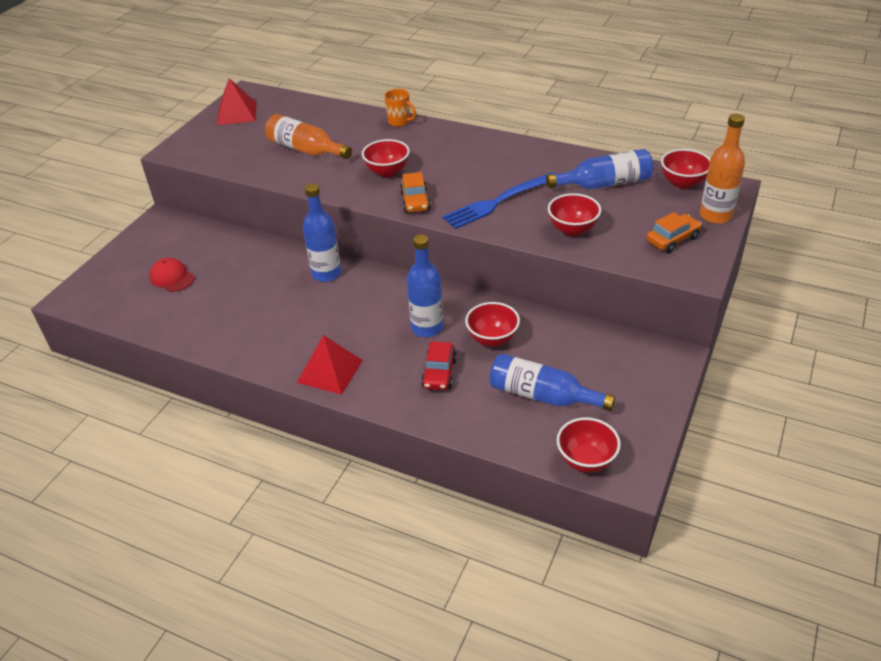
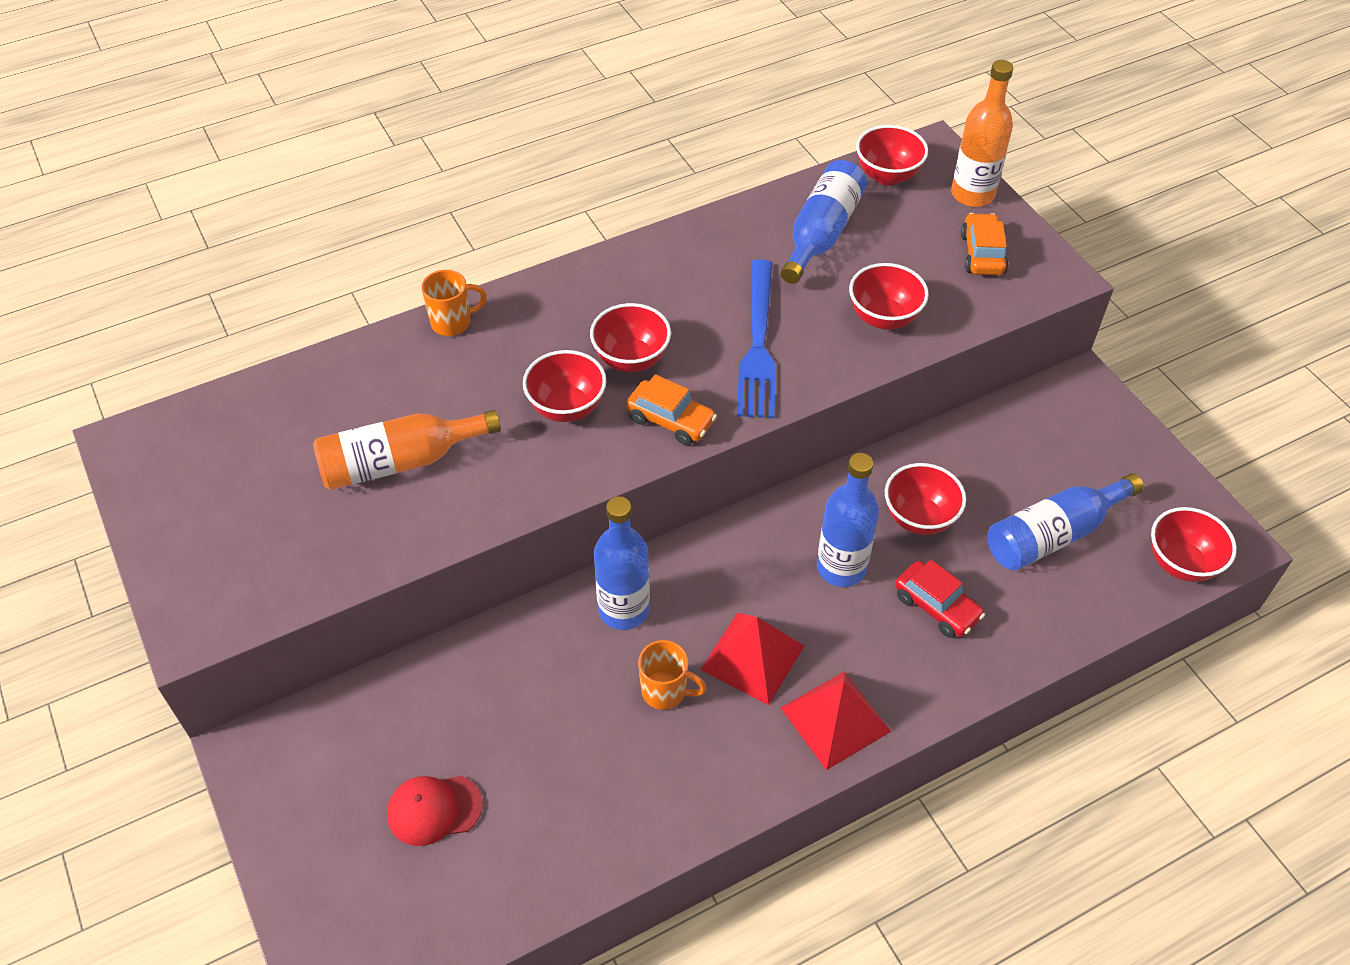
camera: 55 degrees left, 10 degrees up
(237, 113) = (180, 488): red pyramid -> red pyramid (752, 657)
(293, 309) = (665, 691): none -> orange mug
(439, 173) = (631, 359): none -> red bowl

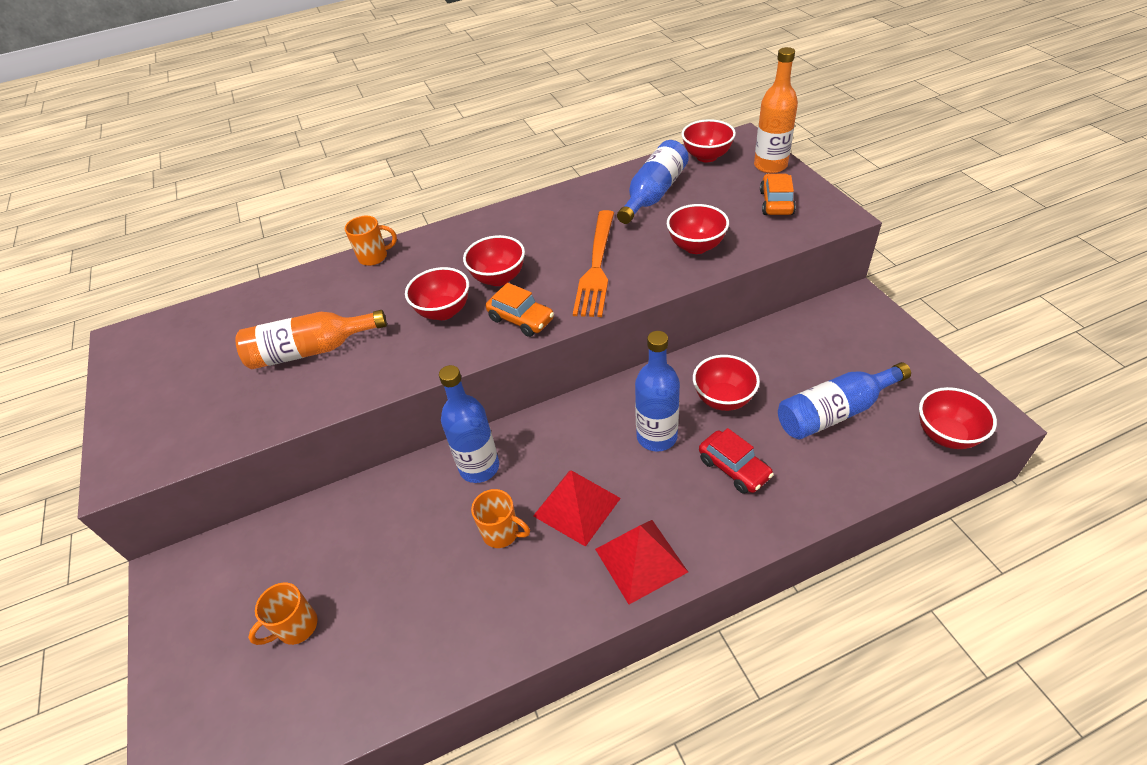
camera: 10 degrees right, 5 degrees down
(434, 809) = (296, 627): red cap -> orange mug
(758, 345) = (596, 266): blue fork -> orange fork

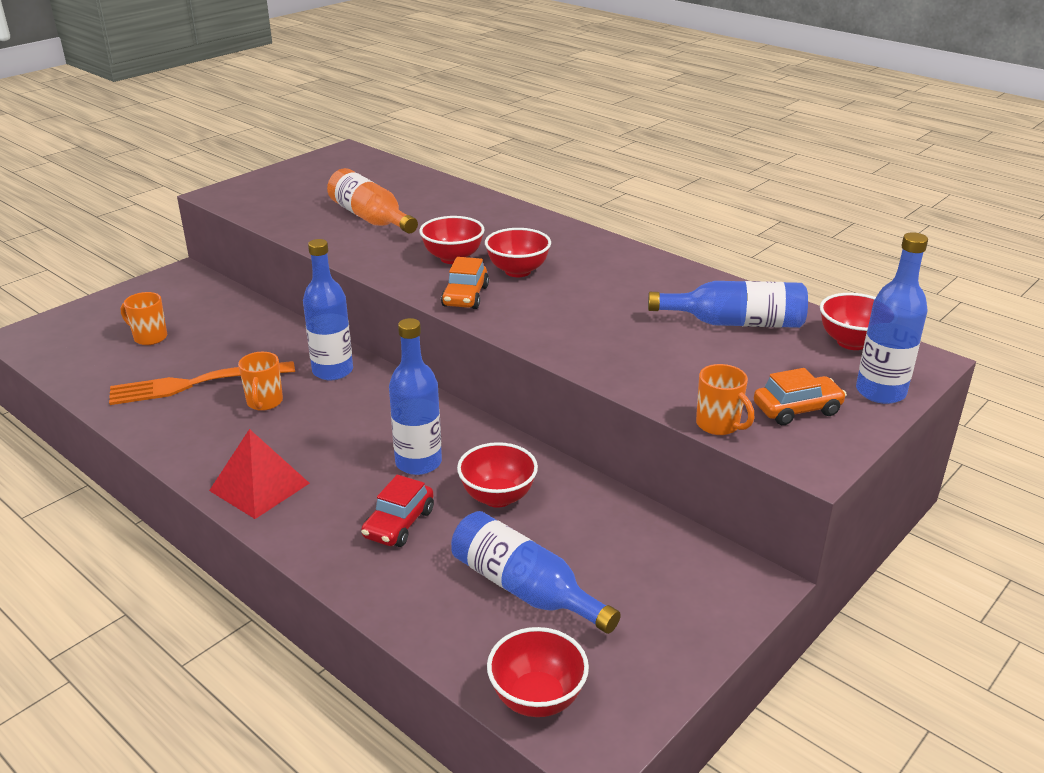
camera: 60 degrees right, 15 degrees down
(374, 257) = (506, 208): orange mug -> orange mug (719, 425)
(577, 507) = (308, 435): red pyramid -> none
(596, 266) = (573, 317): orange fork -> orange fork (195, 384)
(696, 246) = (656, 369): red bowl -> none
(770, 165) = (880, 392): orange bottle -> blue bottle

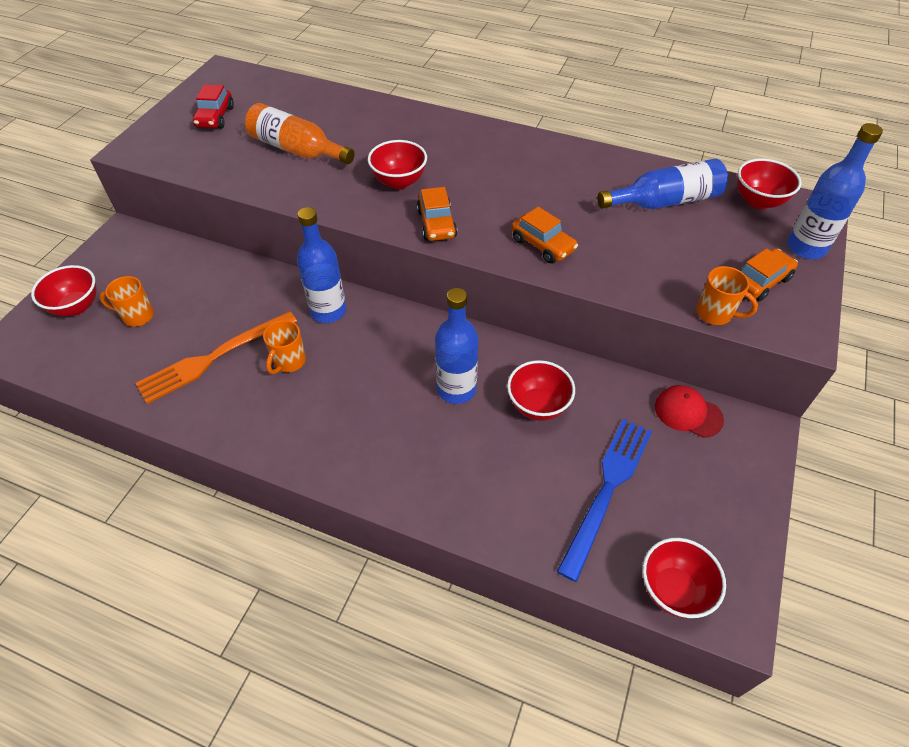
camera: 20 degrees left, 20 degrees up
(259, 487) = (339, 454): red pyramid -> none
(264, 402) = (289, 362): orange mug -> orange mug turned 45 degrees clockwise
(399, 524) = (476, 457): red car -> red car (215, 117)
(518, 271) = (463, 184): red bowl -> red bowl (76, 306)
(524, 588) = (607, 489): blue bottle -> blue fork
(565, 332) = (542, 245): none -> orange car
(671, 545) = (688, 413): none -> red cap

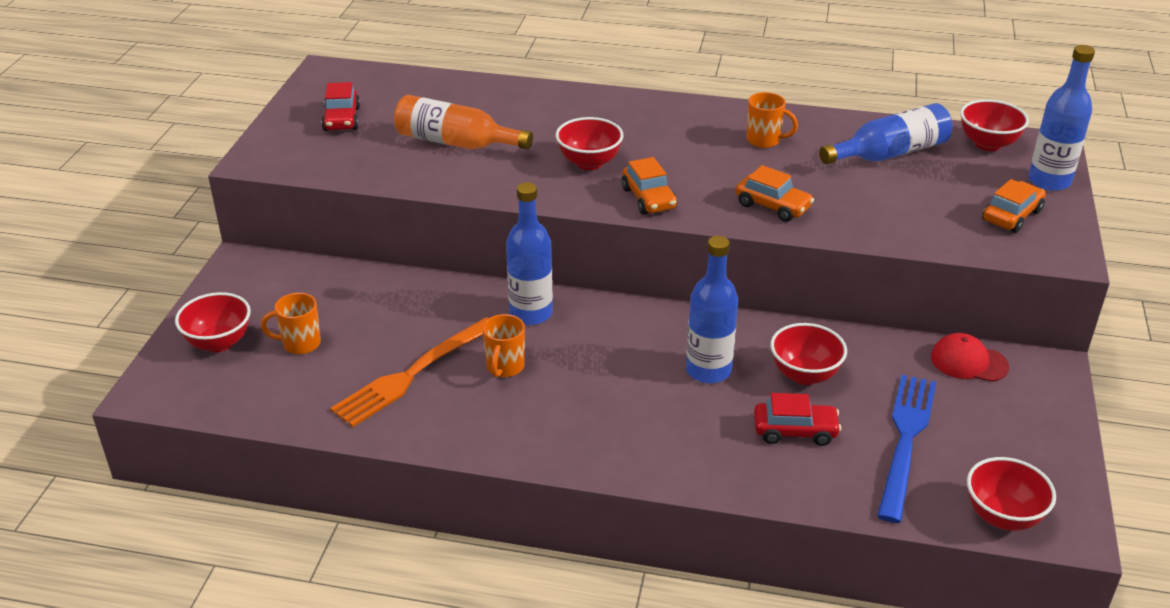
camera: 10 degrees left, 15 degrees down
(511, 464) = (795, 431): none -> red car
(715, 314) = (975, 248): orange mug -> orange mug (764, 140)

